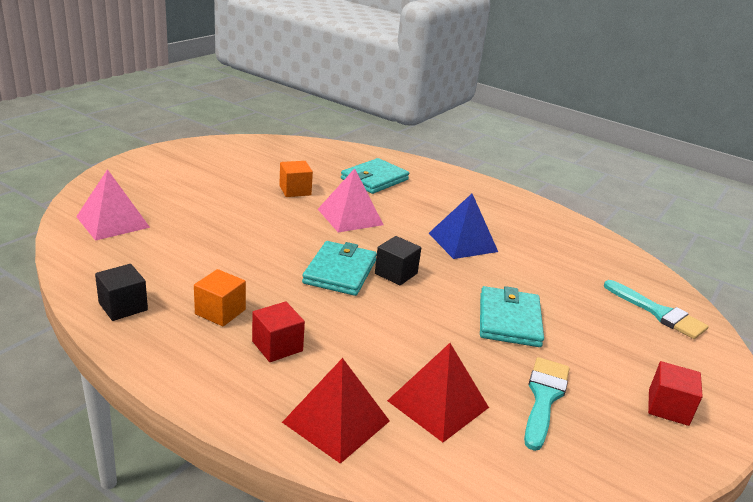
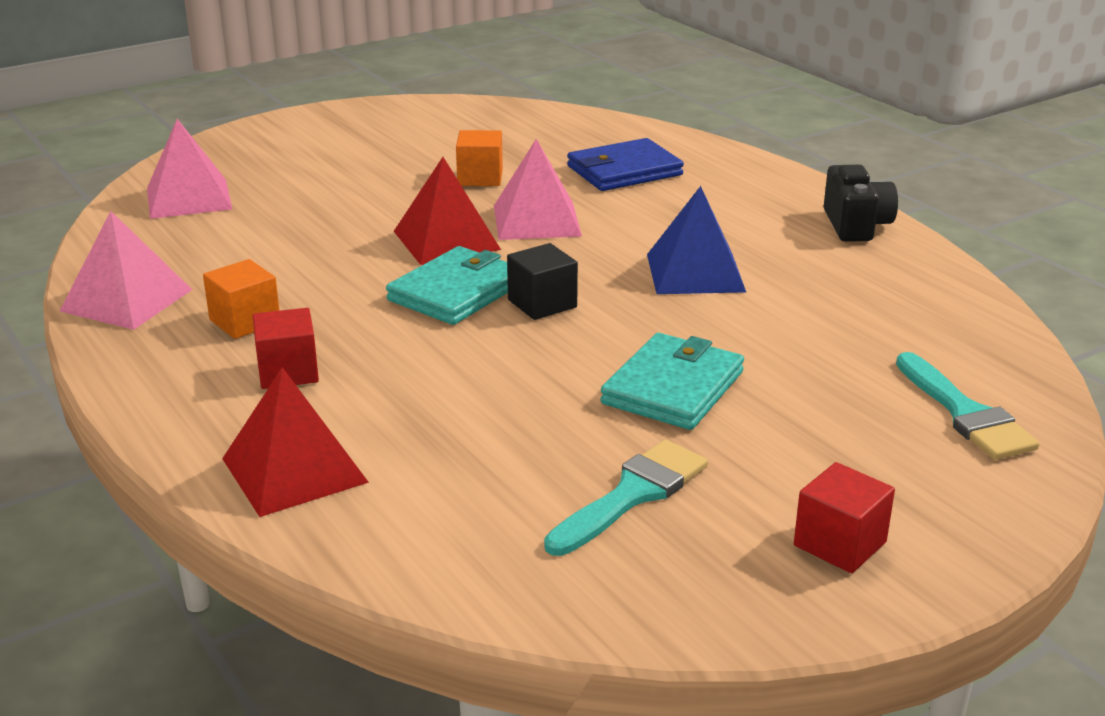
camera: 25 degrees right, 0 degrees up
(123, 306) = (126, 300): black cube -> pink pyramid
(374, 179) = (624, 171): turquoise wallet -> blue wallet
(438, 404) = (457, 474): red pyramid -> red pyramid (446, 240)
(519, 203) = (856, 225): none -> black camera

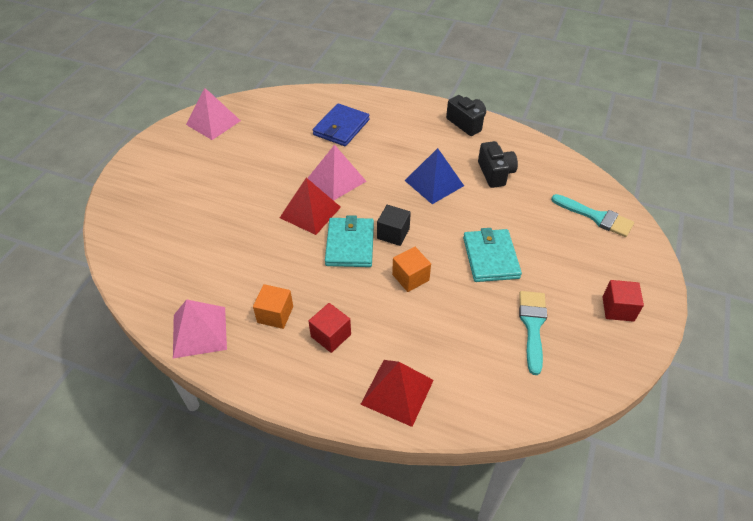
camera: 35 degrees left, 20 degrees up
(188, 198) = (147, 243): pink pyramid -> pink pyramid (213, 122)
(480, 177) = (281, 161): orange cube -> orange cube (410, 277)
(828, 296) = (495, 173): none -> black camera

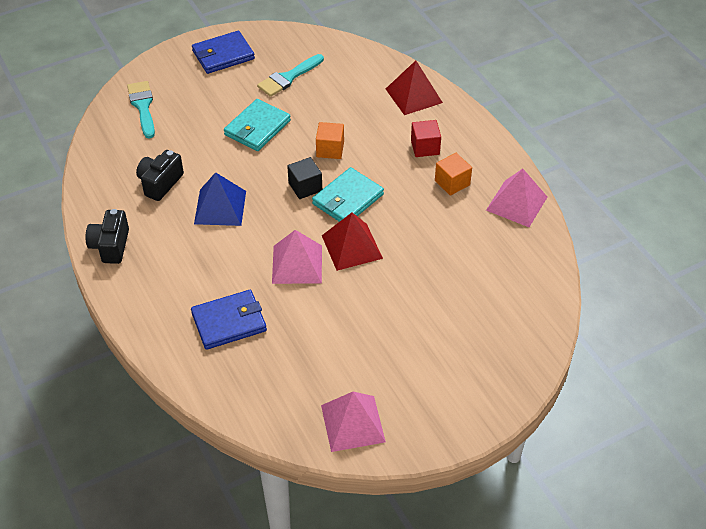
camera: 140 degrees left, 0 degrees up
(618, 309) = (223, 55): red cube -> blue wallet

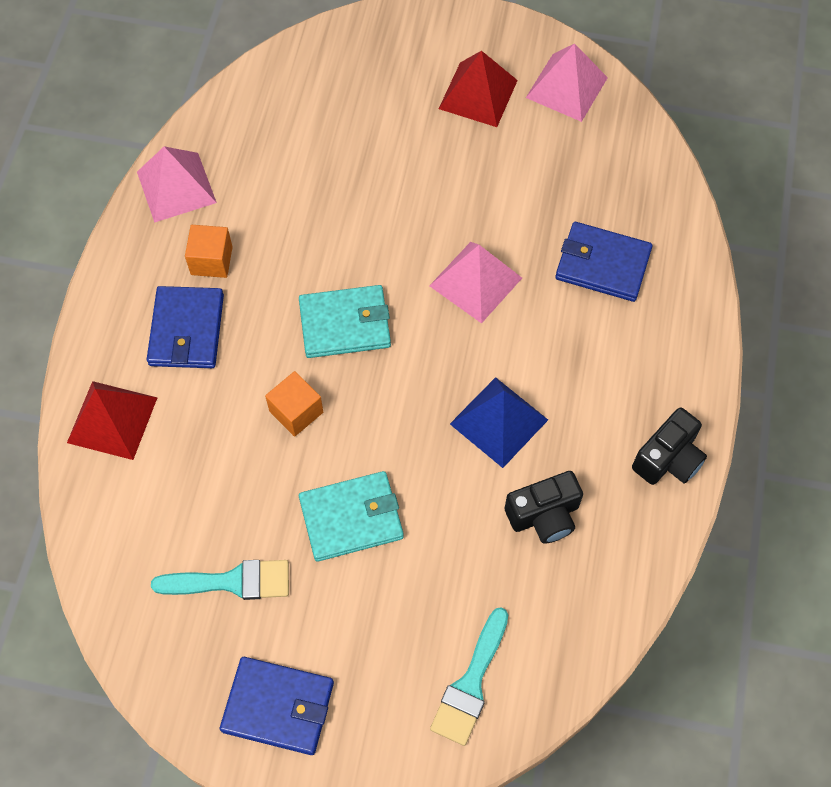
camera: 140 degrees left, 15 degrees up
(305, 187) = (376, 377): black cube -> none
(352, 247) = (399, 261): red pyramid -> red pyramid (478, 94)
(425, 147) = (187, 330): red cube -> blue wallet

